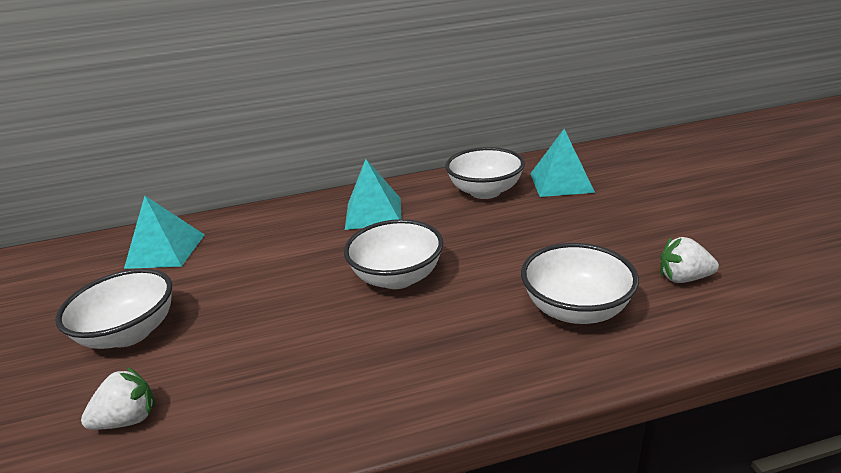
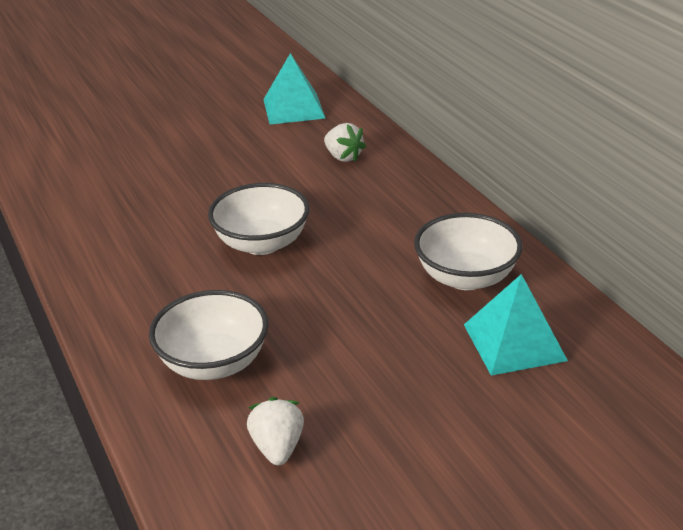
camera: 75 degrees right, 5 degrees up
(128, 419) = (87, 165): white strawberry -> white strawberry (343, 157)
(130, 333) = (176, 134): white bowl -> none
(373, 213) = (389, 204): turquoise pyramid -> none

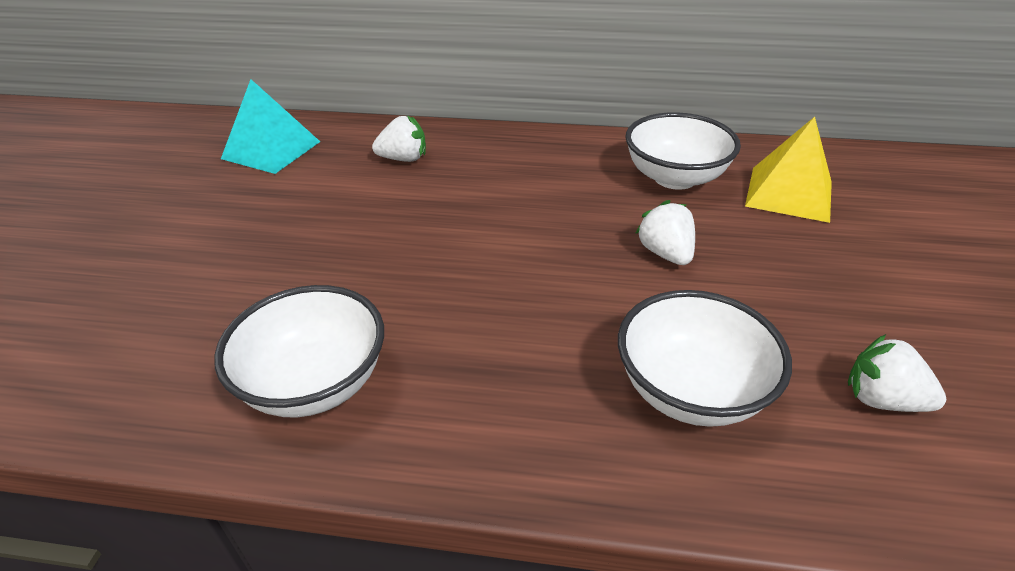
camera: 55 degrees left, 5 degrees up
(262, 243) = (492, 264): white bowl -> white bowl (315, 383)
(351, 307) = (665, 253): none -> white strawberry
(514, 342) = (789, 193): turquoise pyramid -> yellow pyramid

